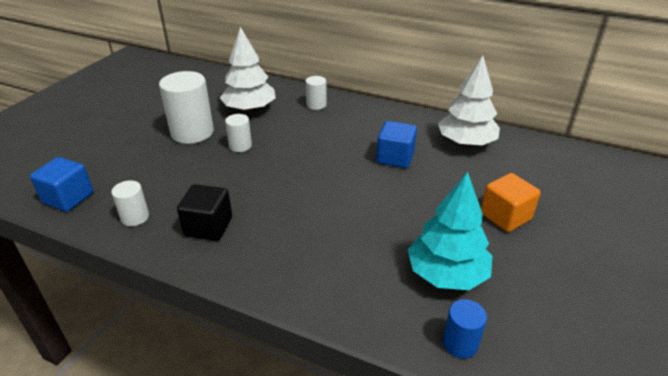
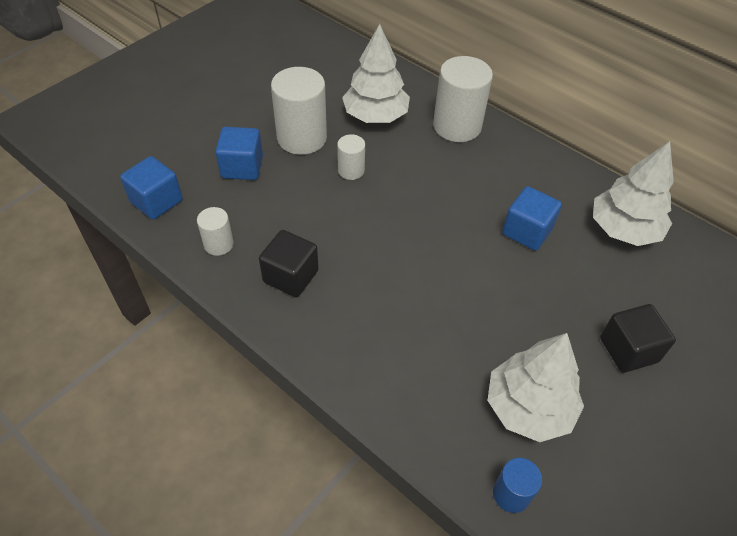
camera: 15 degrees right, 15 degrees up
(144, 160) = (242, 167): none -> blue cube
(316, 105) = (457, 126): white cylinder -> white cylinder, size x1.93
(446, 274) = (529, 407): turquoise tree -> white tree
(505, 216) = (628, 350): orange cube -> black cube

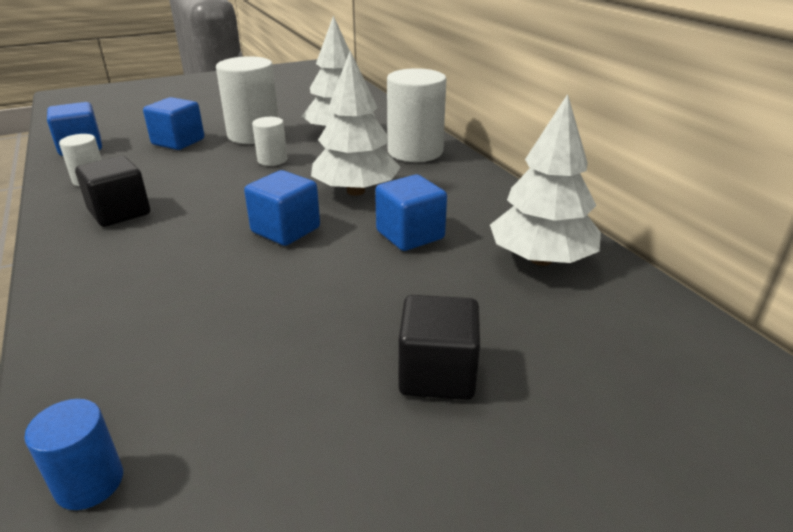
camera: 25 degrees right, 20 degrees down
(437, 254) = (285, 230): none -> blue cube
(529, 407) = (231, 391): white tree -> white tree (356, 191)

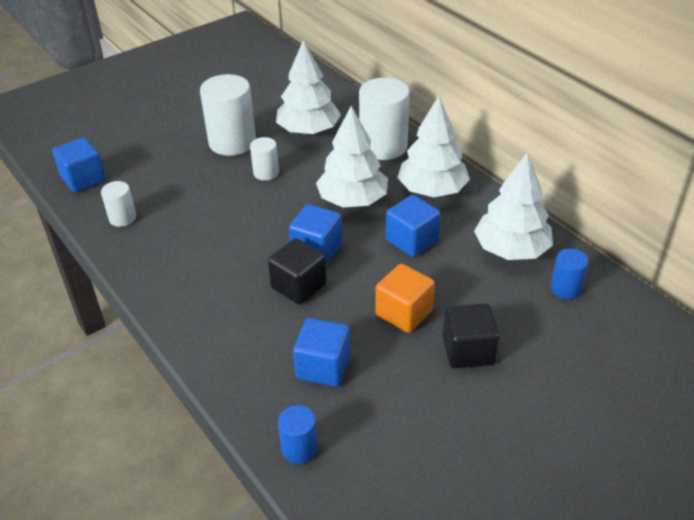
camera: 10 degrees left, 10 degrees up
(120, 212) = (175, 250): black cube -> black cube (298, 286)
(178, 142) = (169, 160): blue cube -> blue cube (323, 367)
(362, 311) = (404, 313): none -> orange cube
(456, 192) = (432, 190): none -> white tree
(612, 312) = (565, 288): none -> blue cylinder

